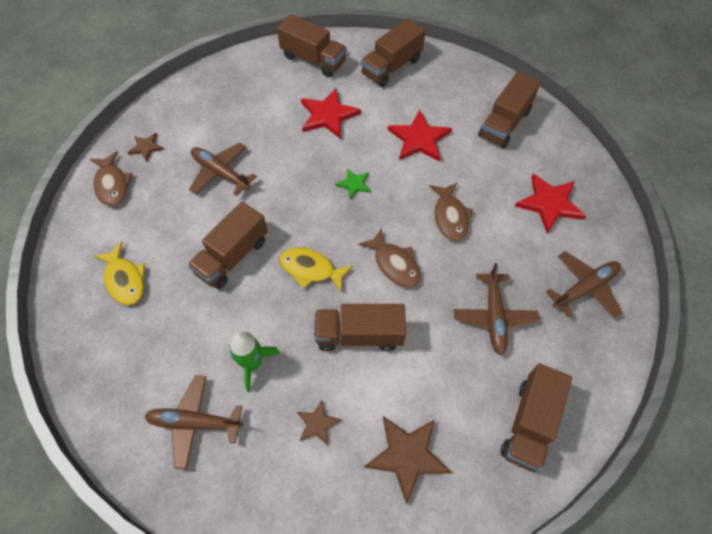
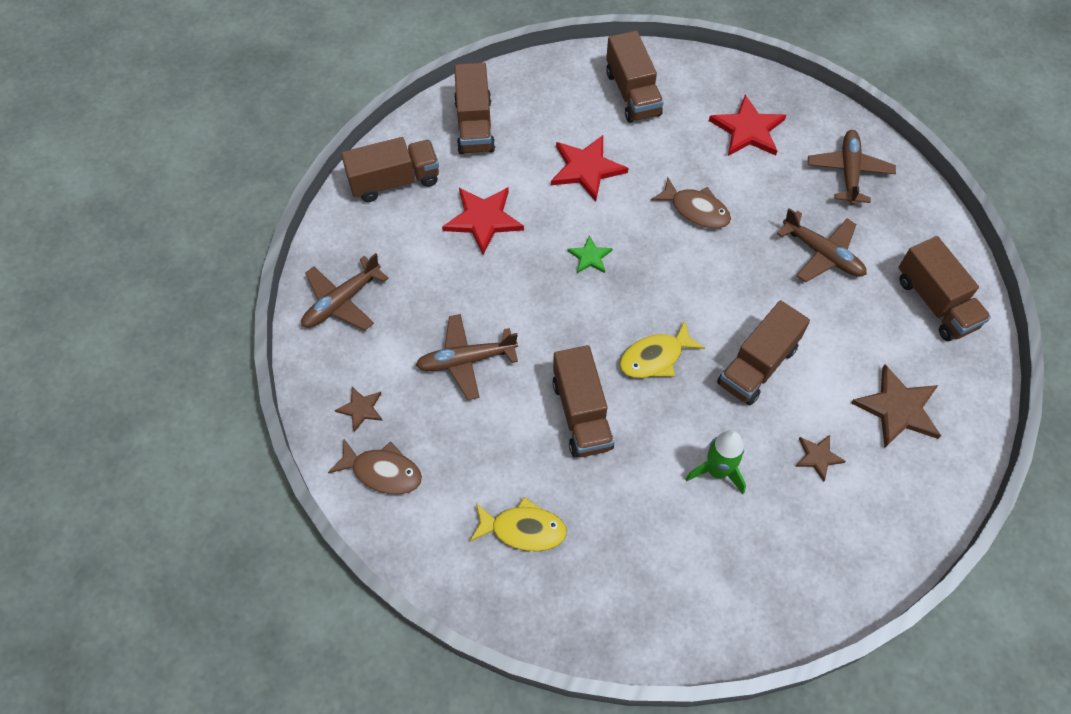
camera: 50 degrees left, 0 degrees up
(195, 422) = (740, 558): brown plane -> brown plane (342, 301)
(394, 264) = (708, 288): brown fish -> none

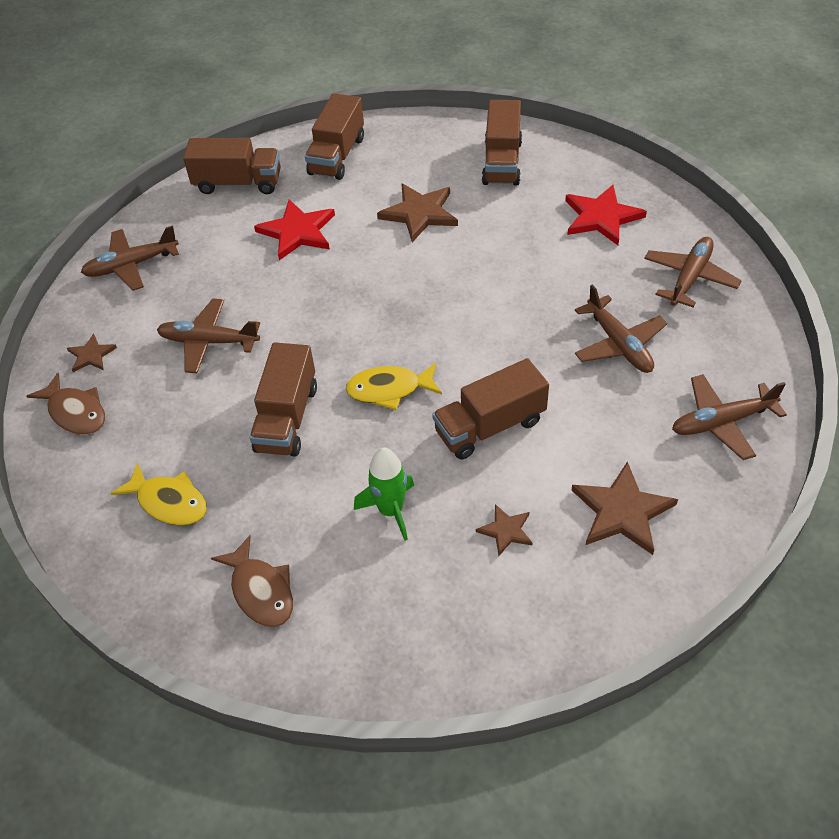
camera: 25 degrees right, 10 degrees down
(586, 169) = (420, 213): red star -> brown star
(590, 256) = (378, 286): green star -> none
(696, 210) = (507, 273): brown fish -> brown fish (261, 590)
(935, 303) = (722, 422): brown truck -> brown plane

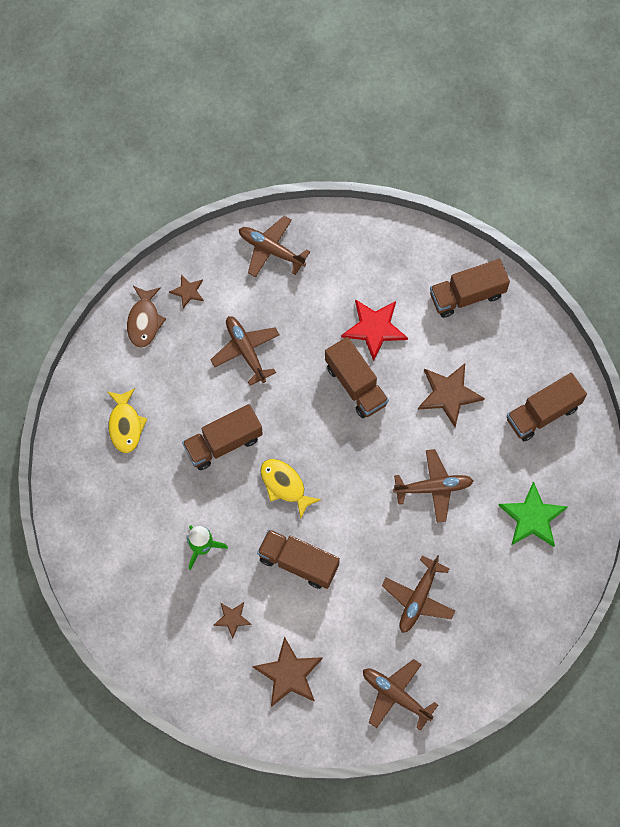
camera: 50 degrees right, 20 degrees up
(238, 183) = (391, 251): brown truck -> brown truck (356, 385)
(261, 590) = (108, 517): brown fish -> none
(601, 217) = (532, 517): red star -> green star
(689, 278) = (512, 609): brown plane -> brown plane (433, 487)

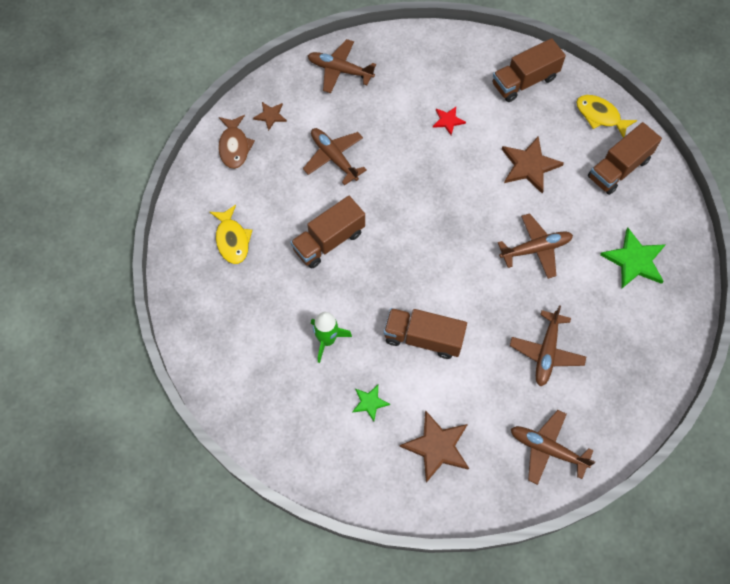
camera: 10 degrees left, 5 degrees down
(232, 619) = (369, 402): brown star -> green star
(285, 485) = (395, 269): yellow fish -> yellow fish (600, 116)
(356, 385) = (442, 171): brown truck -> none
(374, 328) = (448, 121): red star -> red star, size x0.55

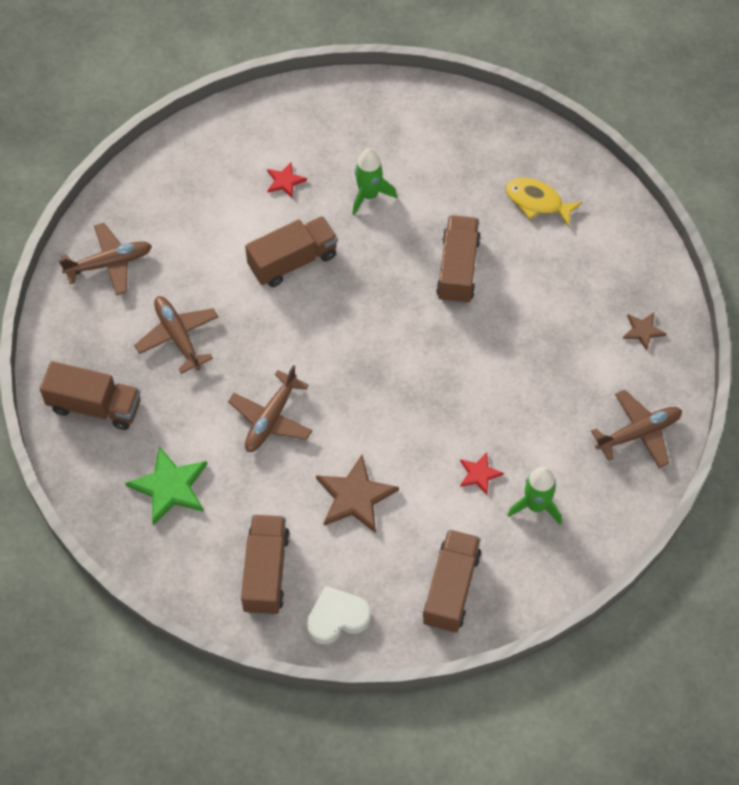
camera: 135 degrees right, 5 degrees down
(234, 146) = (636, 276): brown fish -> none
(334, 157) = (540, 343): brown plane -> none
(369, 402) = (285, 181): green star -> red star
(436, 82) = (536, 506): none -> green rocket
(437, 447) = (199, 194): brown star -> none
(600, 116) = (337, 618): yellow fish -> white heart
(641, 351) = (95, 406): none -> brown truck

